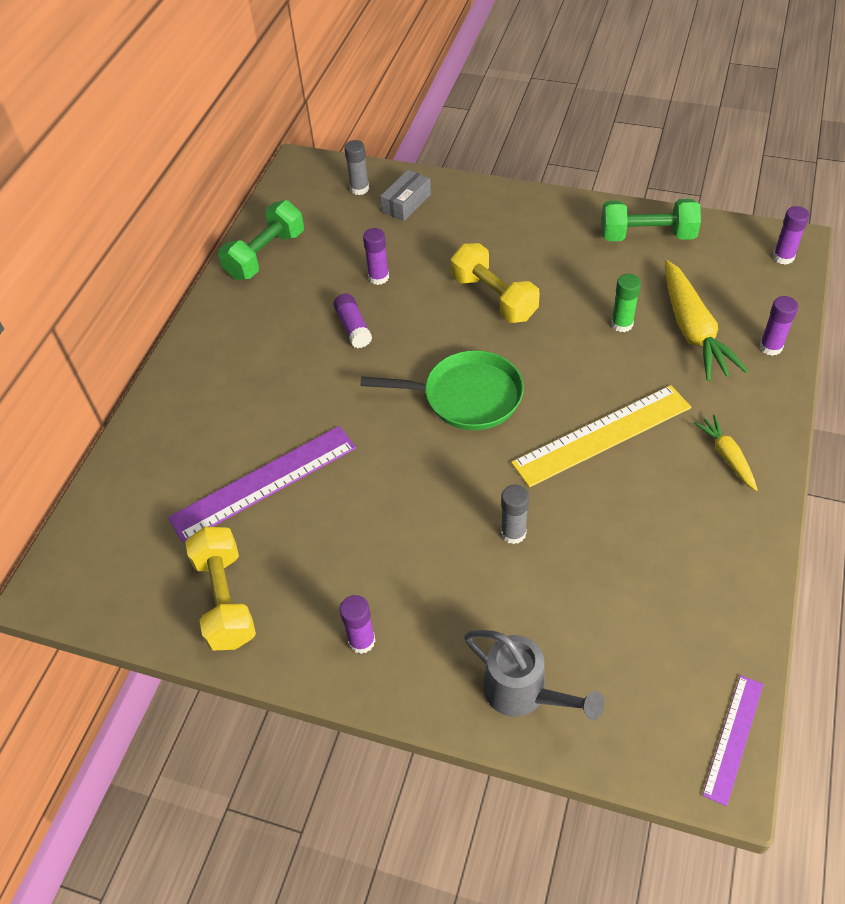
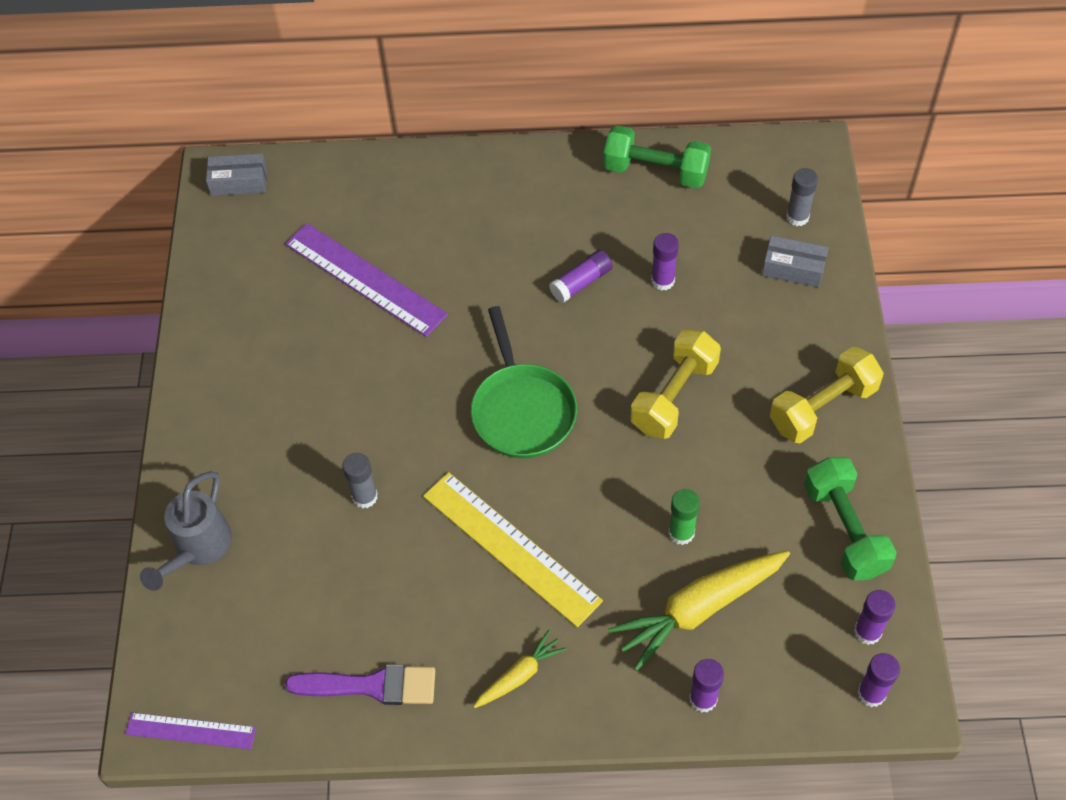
camera: 70 degrees right, 5 degrees up
(74, 570) = (239, 182): none -> grey box
(225, 599) = (237, 297): yellow dumbbell -> yellow dumbbell (822, 407)
(362, 641) = (221, 410): purple glue stick -> purple glue stick (867, 632)
(715, 568) = (371, 686): none -> purple brush

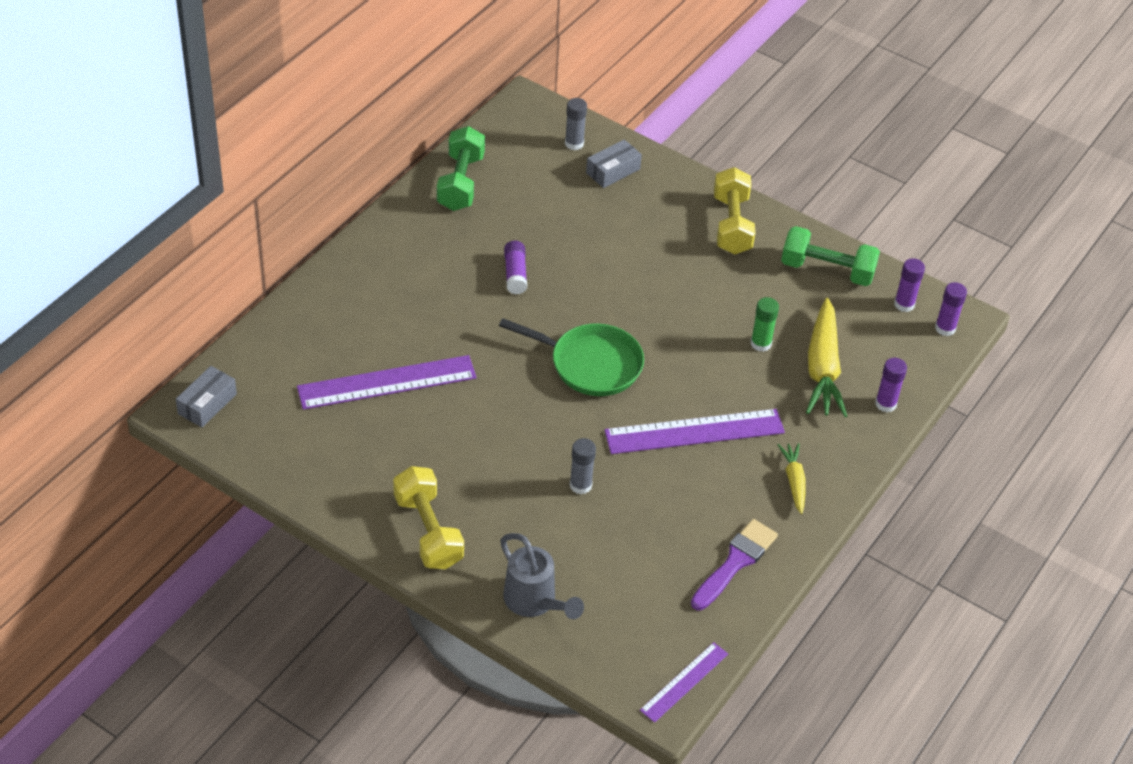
camera: 60 degrees left, 10 degrees down
(511, 547) = (694, 431): yellow ruler -> purple ruler
(655, 171) = (460, 183): green dumbbell -> green dumbbell turned 45 degrees counterclockwise
(663, 281) = (557, 235): purple glue stick -> none
(674, 396) = (655, 285): yellow dumbbell -> yellow dumbbell (428, 531)

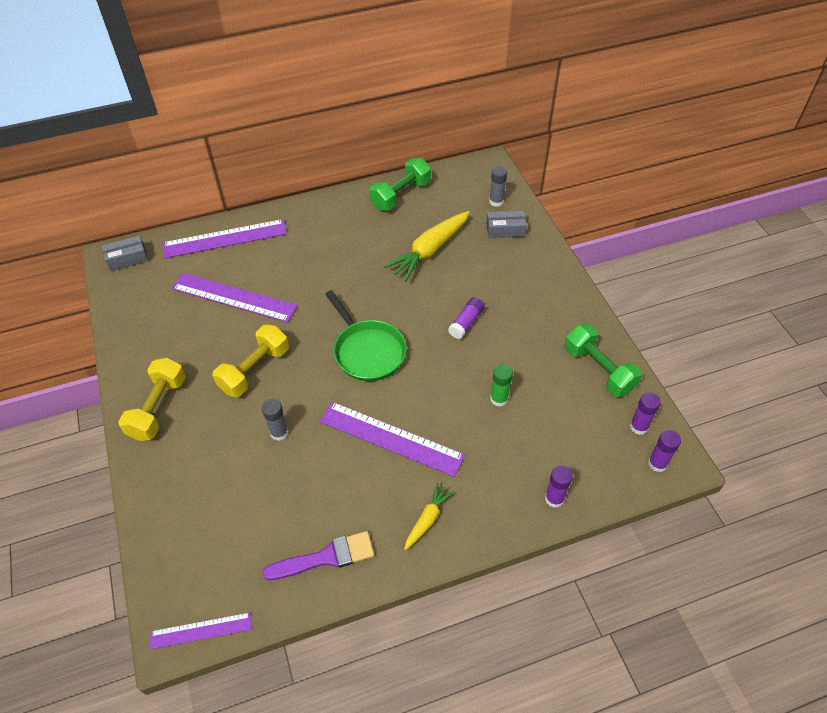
camera: 40 degrees right, 5 degrees up
(303, 325) = (225, 238): none -> purple ruler
(515, 274) = (378, 267): purple glue stick -> purple glue stick (466, 323)
(535, 602) = (168, 500): grey watering can -> none
(731, 225) = (555, 303): yellow dumbbell -> yellow dumbbell (254, 370)
(823, 368) = (529, 443): yellow carrot -> yellow carrot (429, 251)

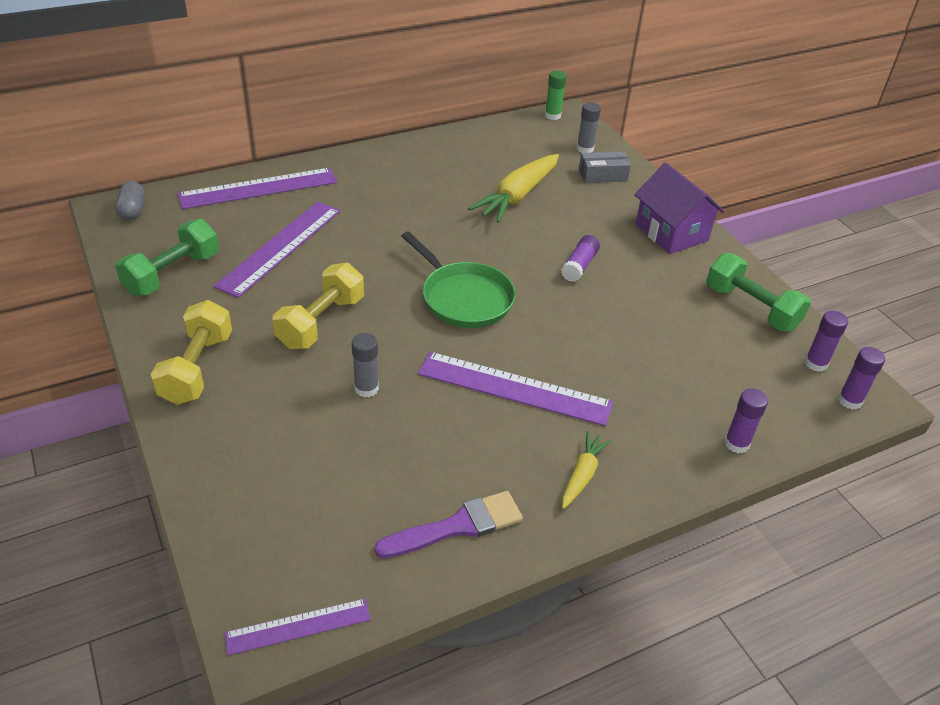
camera: 10 degrees left, 10 degrees down
(127, 259) = (133, 210): grey box -> grey capsule
(234, 297) = (280, 247): purple ruler -> purple ruler turned 75 degrees counterclockwise
(401, 195) = (470, 144): green dumbbell -> green dumbbell (172, 274)
(499, 399) = (639, 341): green glue stick -> green glue stick (552, 115)
(550, 291) = (671, 232): none -> purple house

